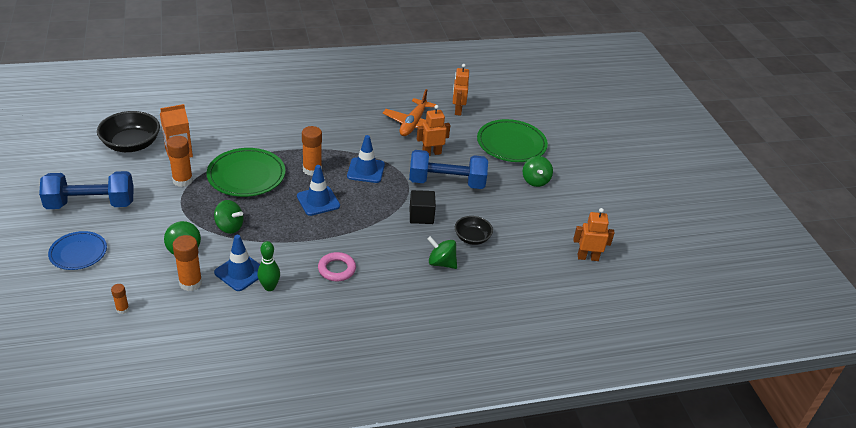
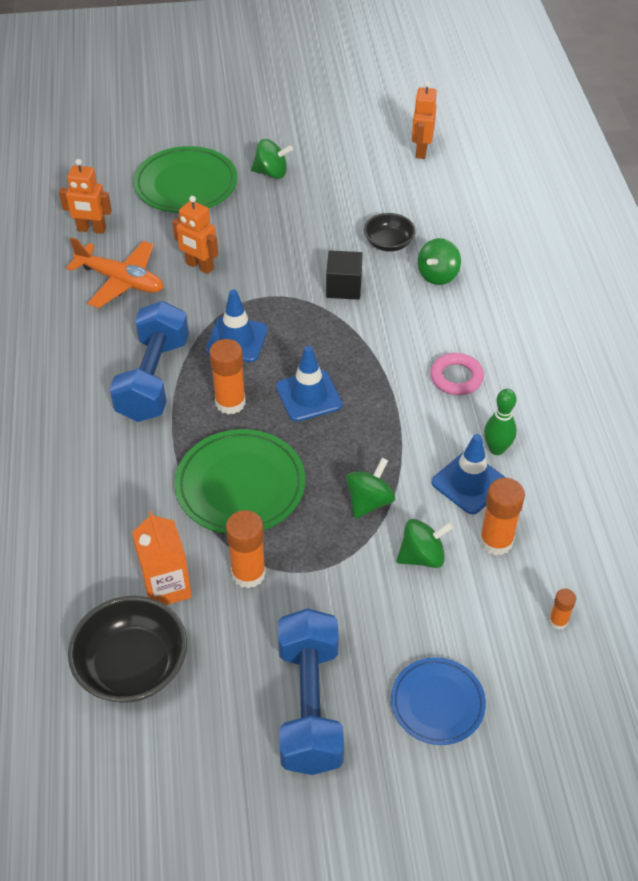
camera: 80 degrees left, 10 degrees up
(431, 153) = (199, 266): orange robot -> orange robot turned 45 degrees counterclockwise
(446, 183) = (271, 256): blue dumbbell -> blue dumbbell (153, 379)

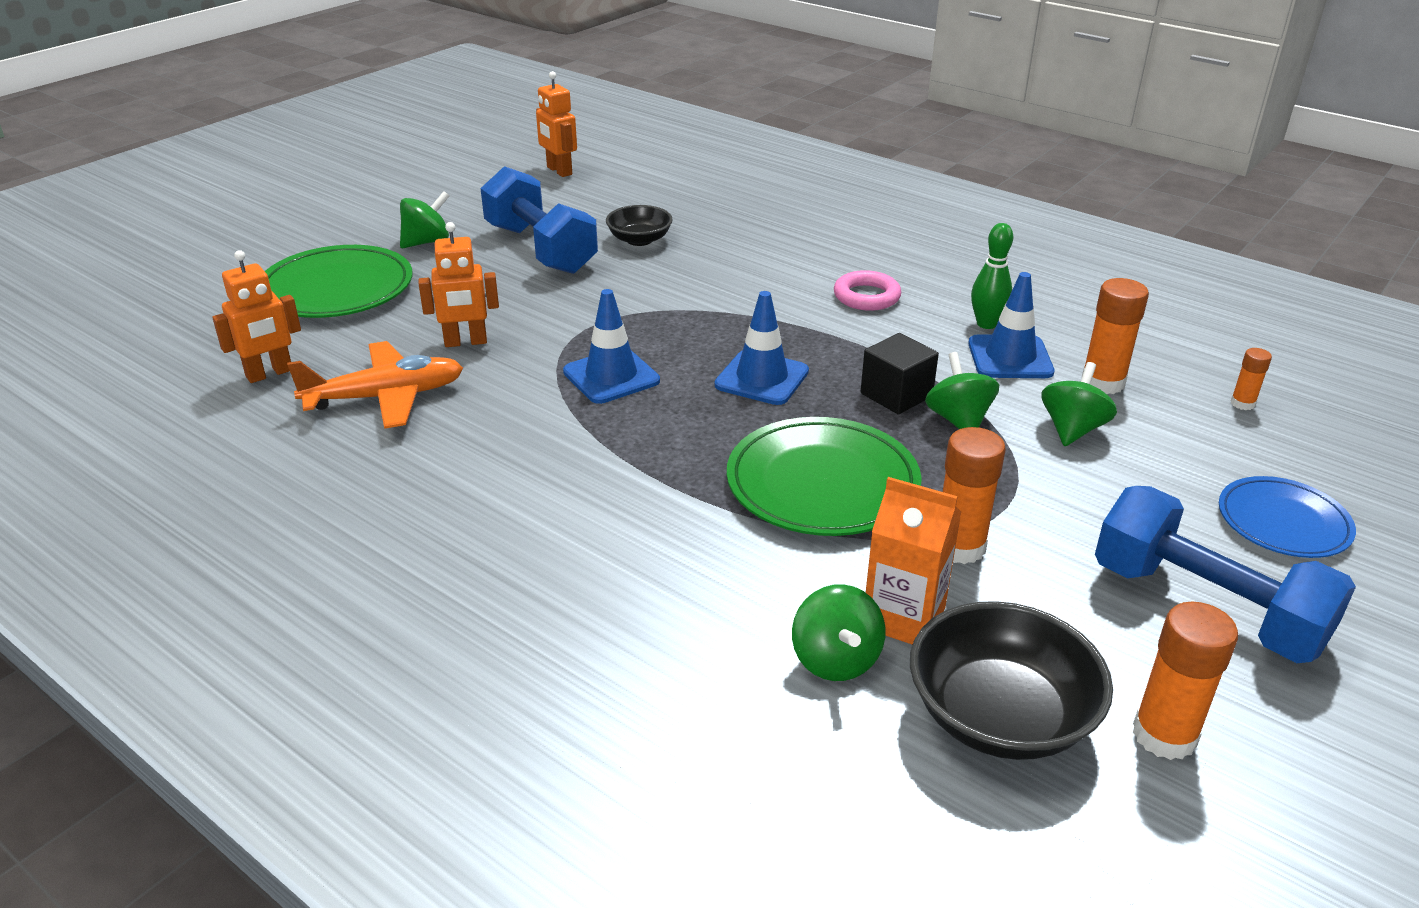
camera: 45 degrees left, 15 degrees down
(153, 379) = (571, 455): blue dumbbell -> blue dumbbell (540, 249)
(230, 402) = (692, 426): orange glue stick -> orange glue stick (1164, 735)
(344, 287) = (652, 287): black cube -> black cube (896, 395)
(438, 275) = (725, 241): green spinning top -> green spinning top (835, 660)

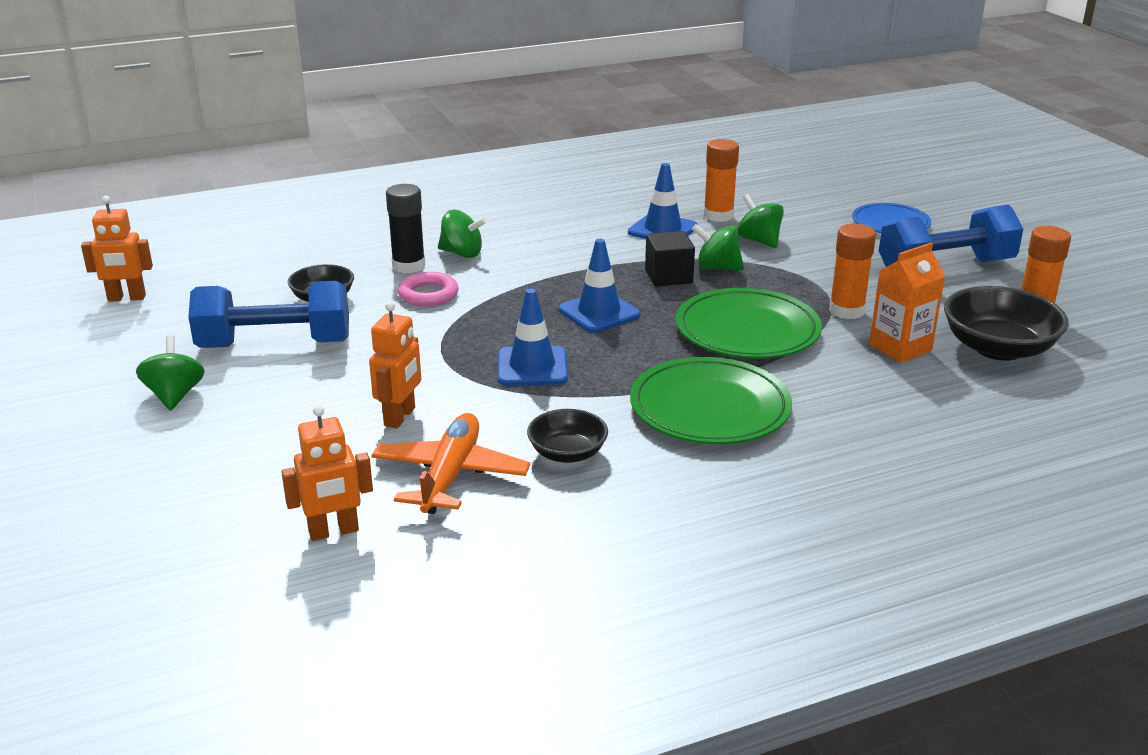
camera: 60 degrees left, 5 degrees down
(269, 374) = (334, 532): orange robot -> orange robot turned 75 degrees clockwise
(337, 289) = (205, 464): green plate -> green plate (710, 408)
(463, 445) = (567, 453): none -> black bowl
(745, 254) = (408, 266): none -> black glue stick
(835, 660) = (925, 380): green spinning top -> green spinning top (462, 253)
(866, 296) = (531, 245): pink ring -> pink ring (428, 295)
(986, 324) = (614, 222): green bowling pin -> none
(1242, 403) = (776, 191): orange glue stick -> none

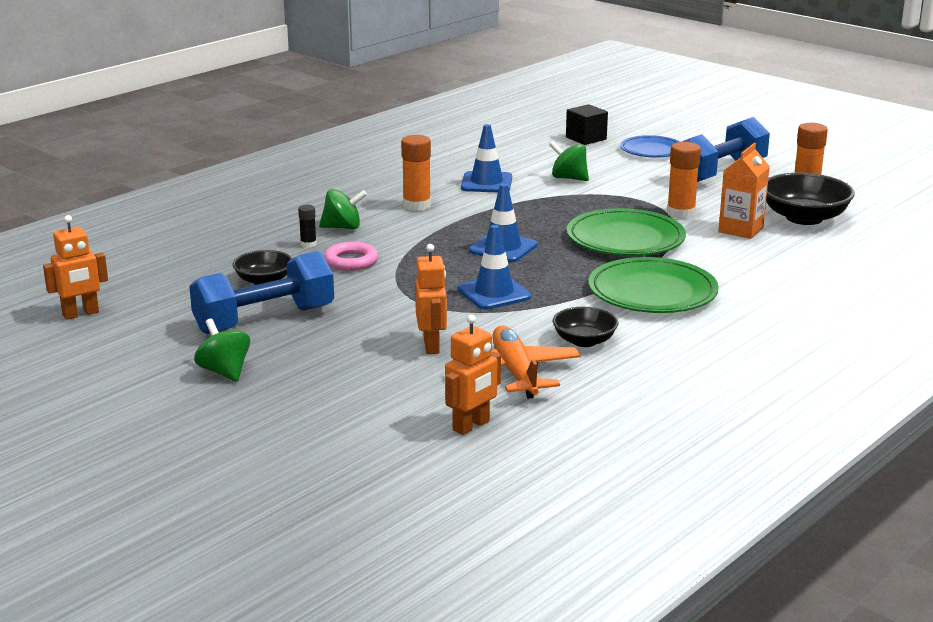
camera: 25 degrees left, 5 degrees down
(408, 266) = (308, 244): black glue stick -> black glue stick, size x0.54
(668, 276) = (528, 214): black cube -> black cube (586, 138)
(717, 268) = (558, 202): green spinning top -> none
(718, 215) = (518, 166): orange glue stick -> orange glue stick (417, 205)

